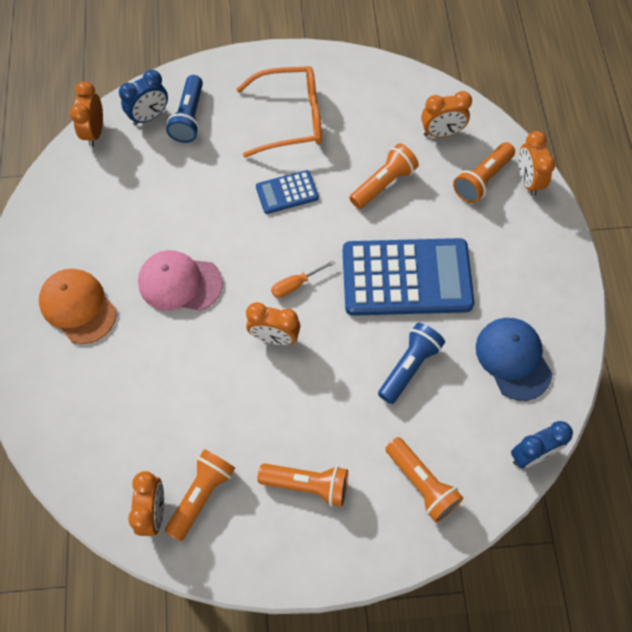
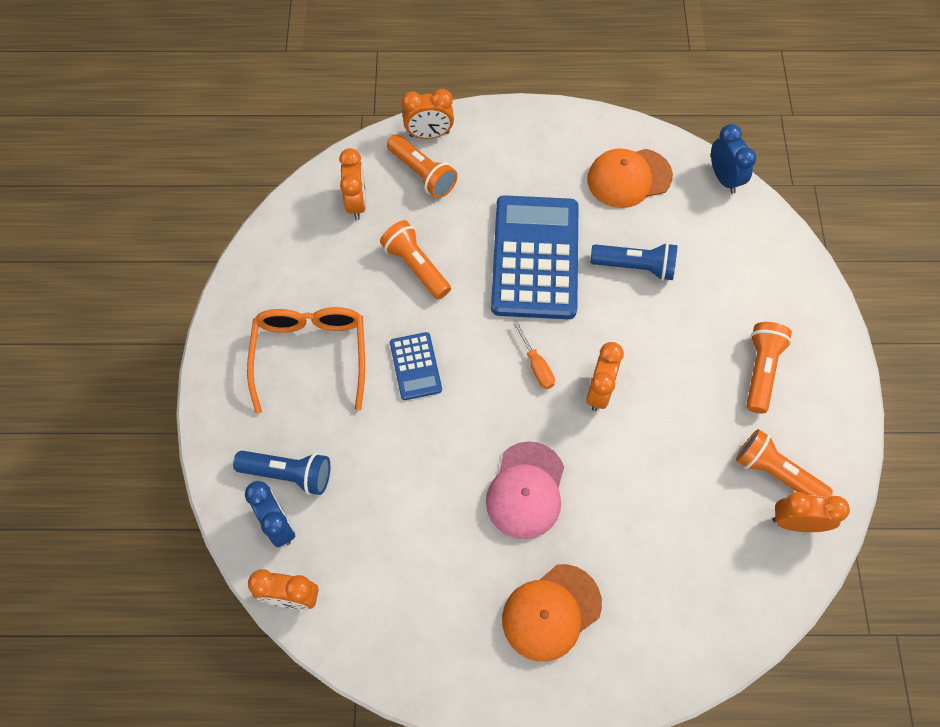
camera: 85 degrees left, 0 degrees up
(409, 366) = (635, 267): blue flashlight -> blue flashlight turned 150 degrees clockwise
(421, 484) = (755, 270): orange flashlight -> none
(513, 359) = (628, 178): blue cap -> orange cap

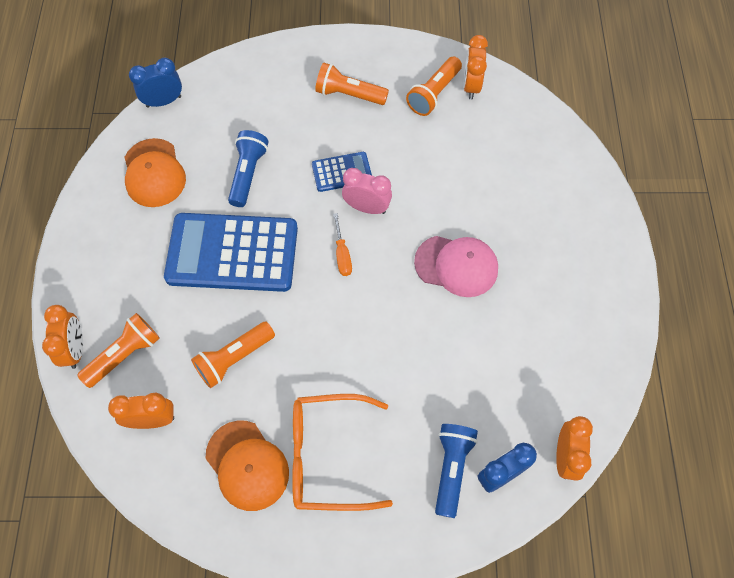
camera: 90 degrees left, 0 degrees up
(415, 366) = (341, 356): blue calculator -> blue calculator (342, 172)
(536, 366) = (342, 255): orange screwdriver -> orange screwdriver turned 105 degrees clockwise
(551, 612) = (555, 250): orange cap -> orange cap (247, 465)
(599, 391) = (367, 207): orange clock -> pink clock

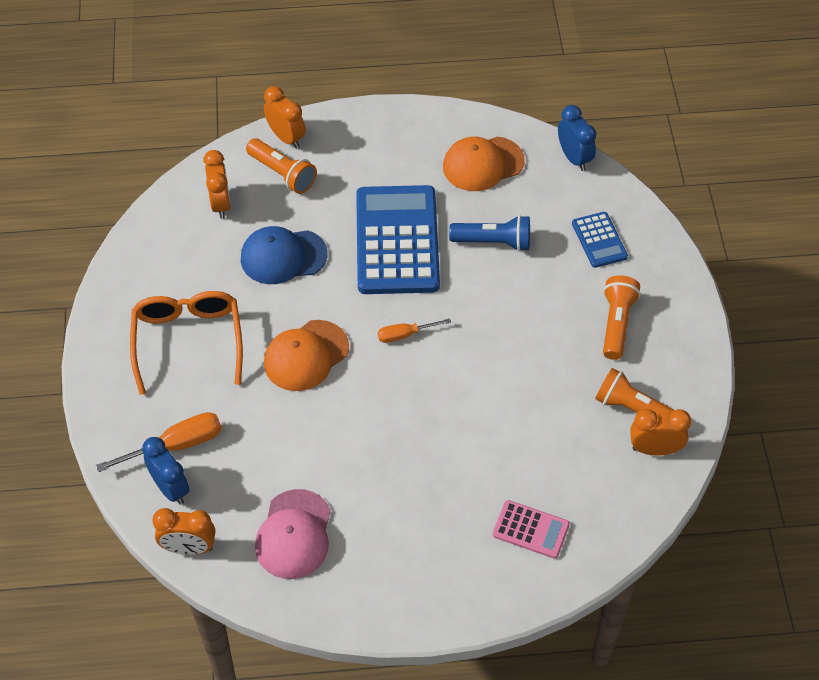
camera: 85 degrees right, 10 degrees down
(75, 349) = (286, 138): orange clock -> orange clock turned 120 degrees counterclockwise
(234, 358) = (283, 256): orange flashlight -> blue cap
(247, 465) = (179, 280): orange cap -> orange cap (306, 356)
(342, 172) = (508, 326): blue calculator -> blue calculator (599, 240)
(367, 207) = (465, 352): pink clock -> none
(451, 468) = (176, 445): blue flashlight -> orange screwdriver
(456, 266) = (402, 442): pink cap -> pink cap (294, 535)
(543, 178) = (531, 529): none -> pink calculator

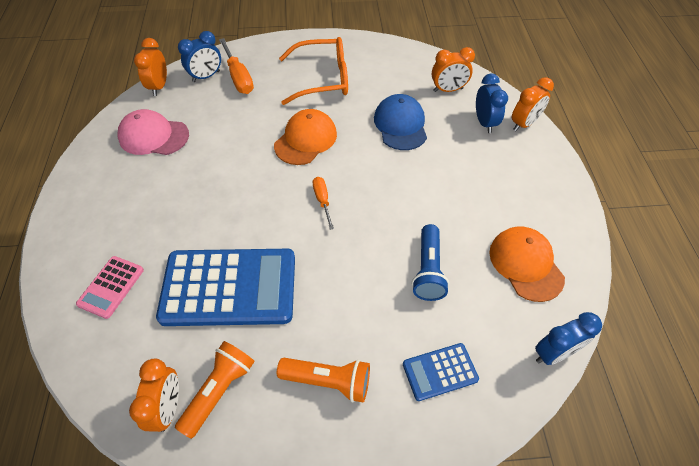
camera: 90 degrees right, 0 degrees up
(282, 174) = (484, 122): orange flashlight -> blue clock
(306, 356) = (306, 139): orange cap -> orange cap turned 75 degrees clockwise
(397, 241) = (422, 196): blue calculator -> blue calculator (229, 287)

